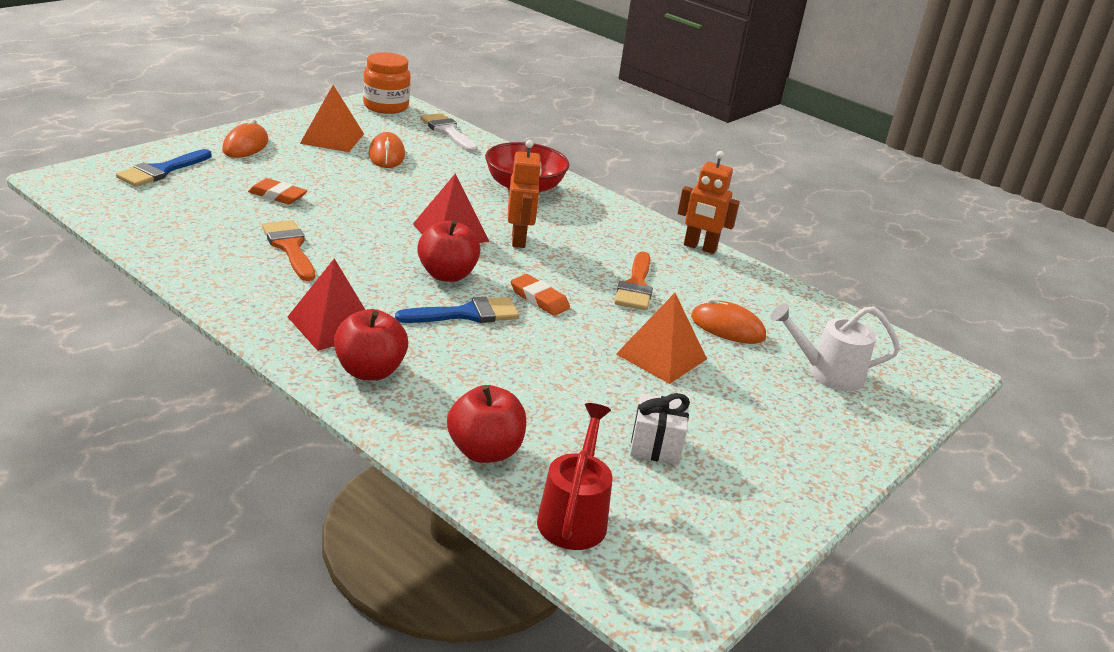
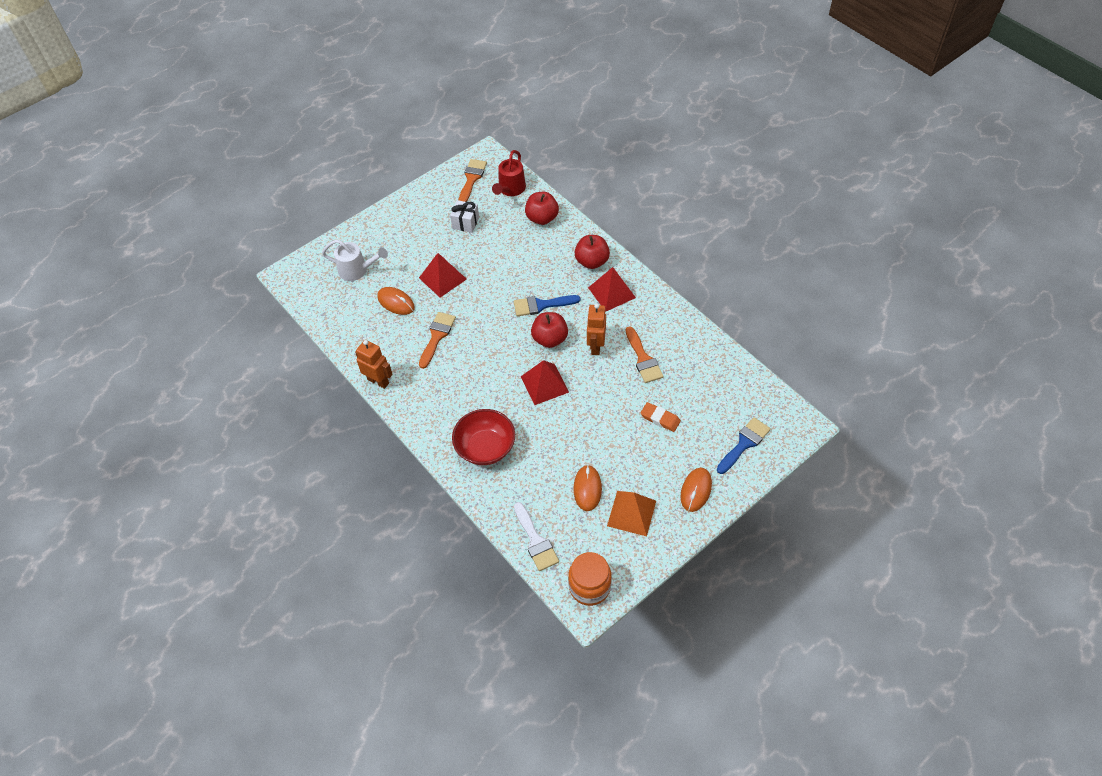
camera: 165 degrees left, 25 degrees up
(519, 240) = (500, 379): orange robot -> orange robot (595, 346)
(539, 299) = (498, 320): orange eraser -> none
(661, 356) = (442, 278): orange pyramid -> red pyramid
(680, 543) = (471, 179): none -> orange brush

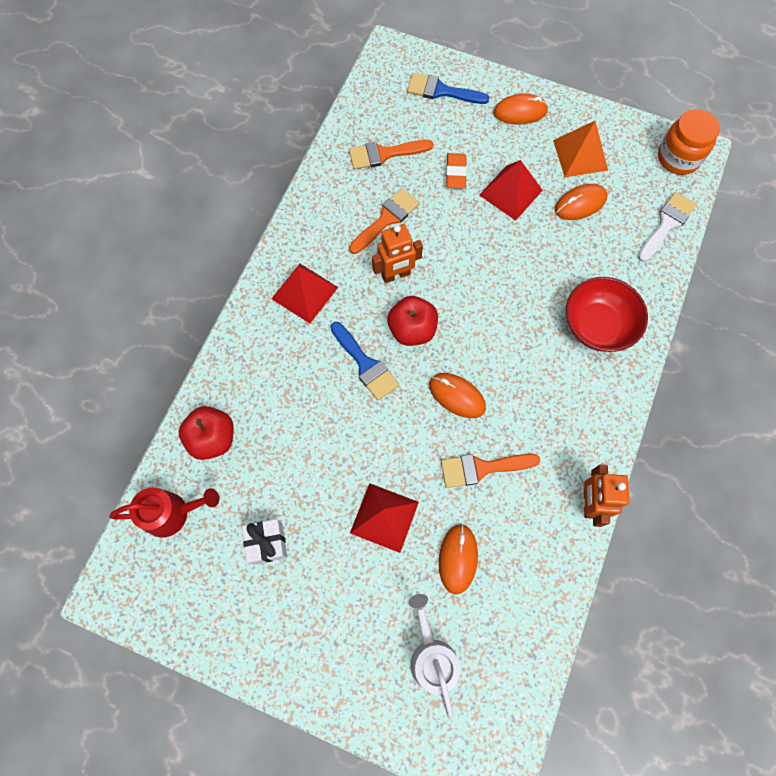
camera: 120 degrees left, 15 degrees up
(471, 179) = (172, 586): orange brush -> orange brush (384, 154)
(490, 343) = (457, 396): none -> orange mouse
(544, 384) = (479, 304): red pyramid -> red pyramid (510, 192)
(592, 261) = (264, 338): red apple -> none

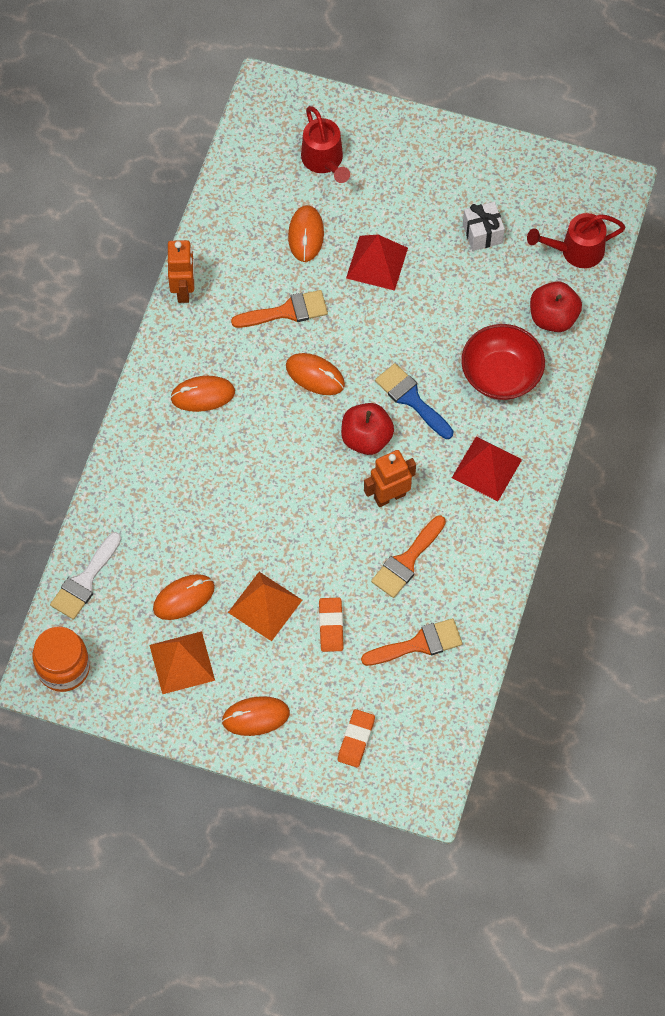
camera: 175 degrees right, 5 degrees down
(431, 655) = (324, 161): white watering can -> red watering can
(441, 91) = (356, 739): blue brush -> orange eraser
(510, 192) = (265, 606): red pyramid -> orange pyramid
(567, 385) = (203, 395): none -> orange mouse
(597, 325) = (169, 458): red bowl -> red bowl (501, 375)

